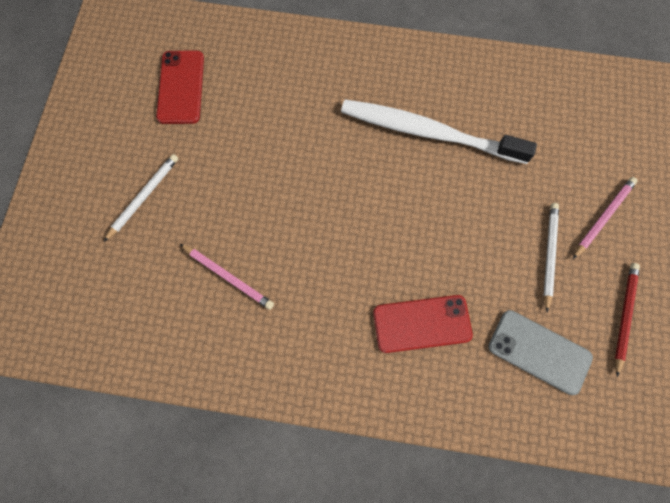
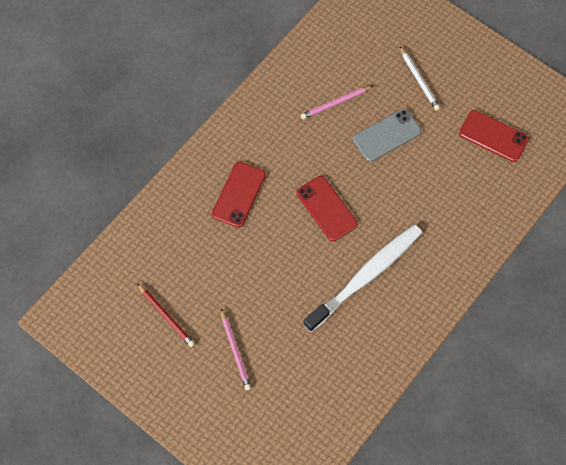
camera: 120 degrees right, 5 degrees down
(376, 213) = (326, 208): none -> red phone
(539, 352) = (179, 250): grey phone -> grey phone (386, 135)
(549, 255) = (233, 297): white pencil -> none

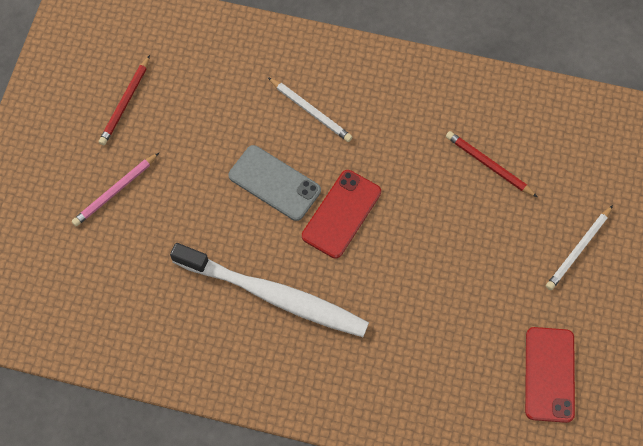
camera: 65 degrees right, 0 degrees up
(239, 194) = (310, 111): red phone -> white pencil
(335, 103) = (489, 165): pink pencil -> red pencil
(386, 135) = (478, 242): grey phone -> grey phone (274, 183)

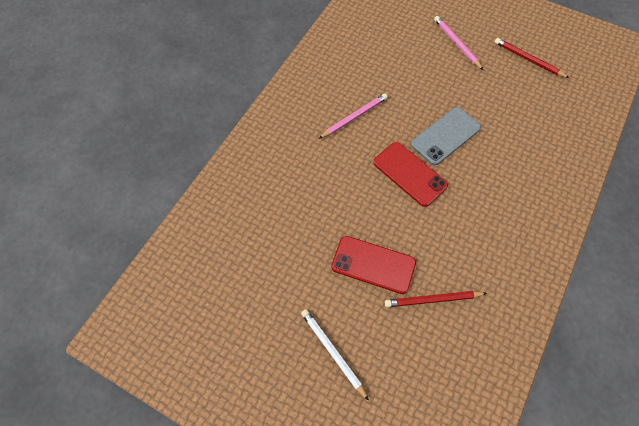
camera: 105 degrees right, 5 degrees down
(274, 295) = (354, 117): white toothbrush -> pink pencil
(310, 111) = (507, 174): white pencil -> none
(489, 165) = (433, 299): red pencil -> red pencil turned 150 degrees counterclockwise
(549, 374) = (230, 288): red phone -> red phone (373, 265)

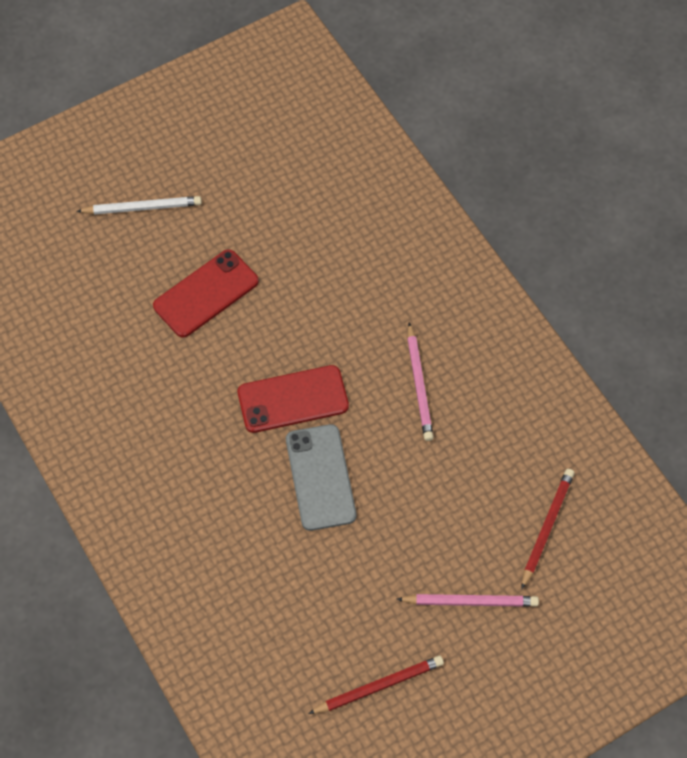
camera: 120 degrees right, 0 degrees up
(433, 299) = (127, 328): red pencil -> red pencil (546, 527)

